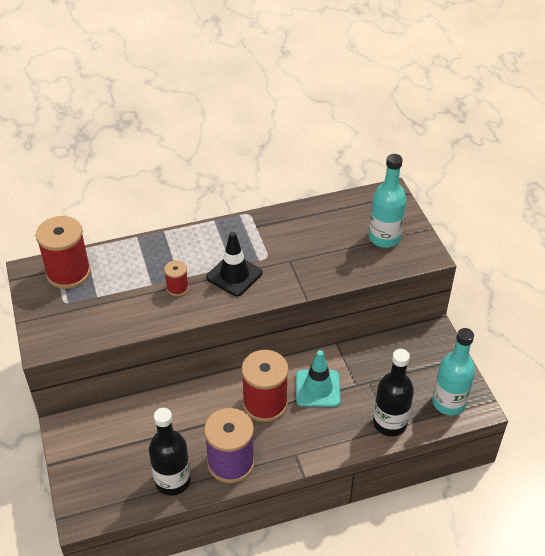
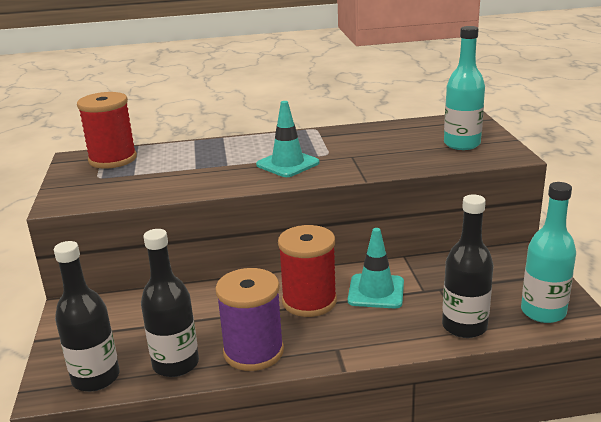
camera: 10 degrees right, 20 degrees down
(113, 500) = (96, 378): none -> black bottle
(177, 288) = (222, 171): red spool -> none
(234, 275) = (287, 164): black traffic cone -> turquoise traffic cone

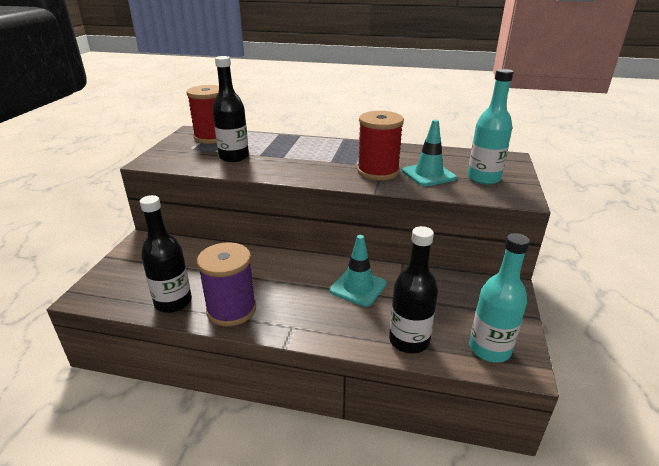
camera: 20 degrees right, 5 degrees up
(96, 378) = (117, 296): black bottle -> black bottle (234, 157)
(287, 164) = (327, 166): turquoise traffic cone -> turquoise traffic cone (428, 175)
(309, 301) = (301, 281): red spool -> red spool (378, 171)

